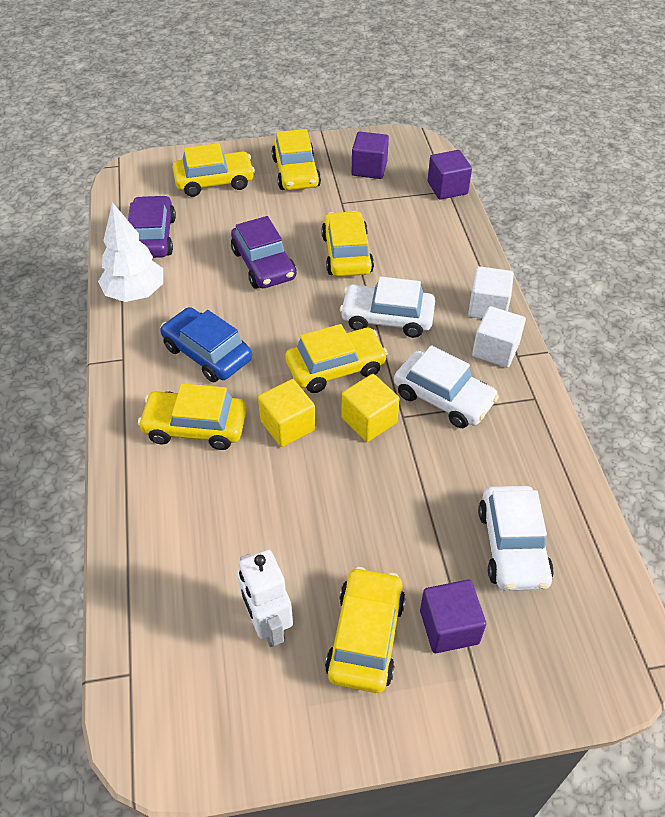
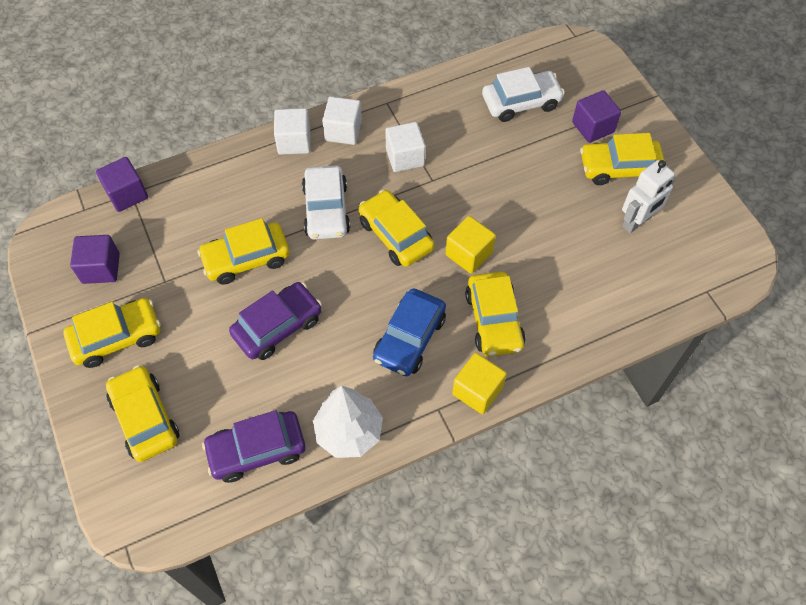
camera: 105 degrees left, 10 degrees up
(369, 420) = (444, 200): yellow cube -> yellow cube (477, 391)
(443, 398) = (405, 157): white car -> white cube

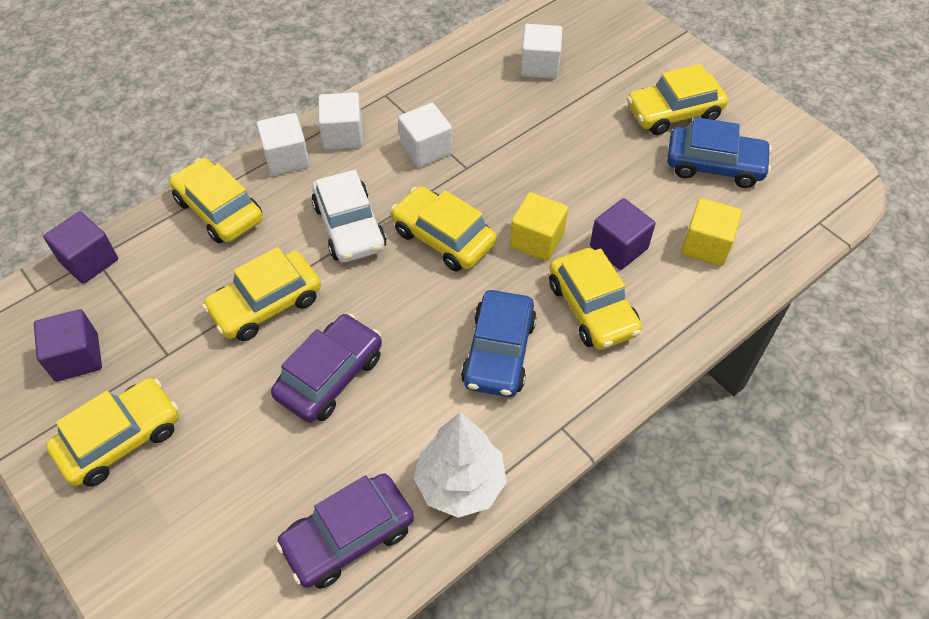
camera: 15 degrees left, 5 degrees down
(145, 418) = (186, 533): yellow car -> yellow car (219, 210)
(477, 391) = (601, 394): yellow cube -> yellow cube (706, 245)
(521, 102) = (540, 66): white car -> white cube
(593, 127) = (629, 76): purple cube -> purple cube (618, 247)
(637, 222) = (714, 165): white robot -> blue car

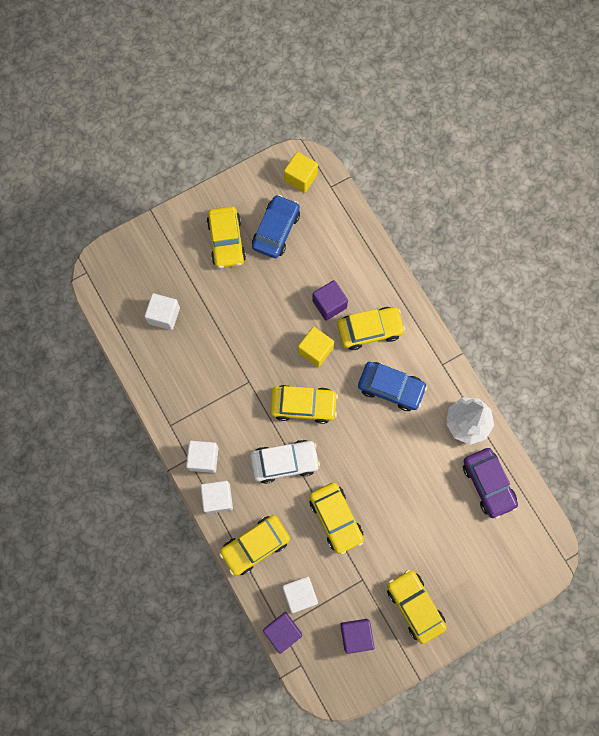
camera: 80 degrees left, 20 degrees up
(330, 376) = (392, 484): purple car -> none
(426, 149) = (227, 405): white cube -> white cube (300, 594)
(443, 237) = (303, 405): yellow car -> yellow car turned 135 degrees counterclockwise
(706, 245) = (336, 255): yellow cube -> yellow cube (300, 178)

